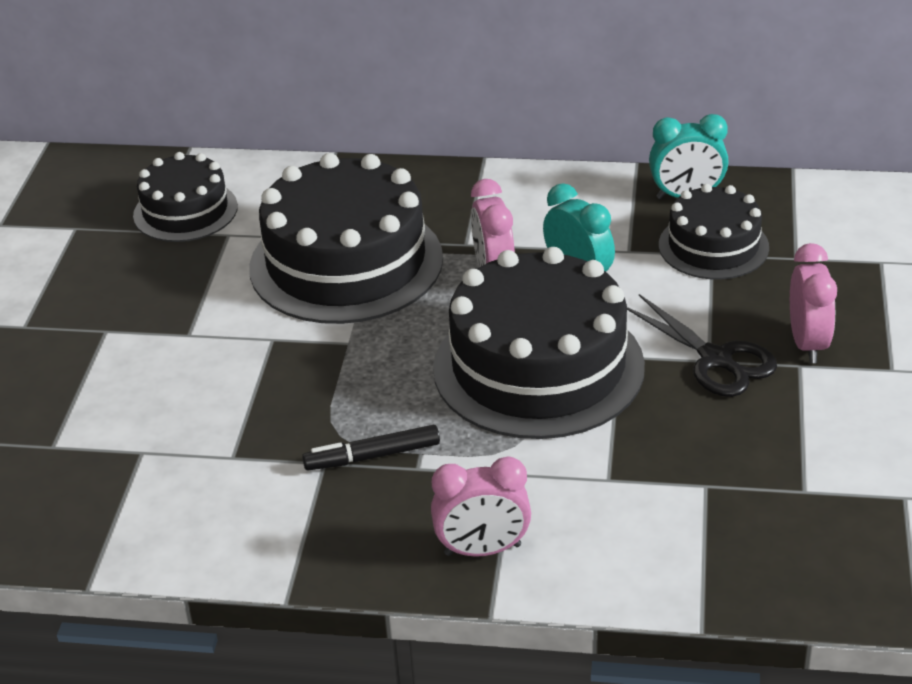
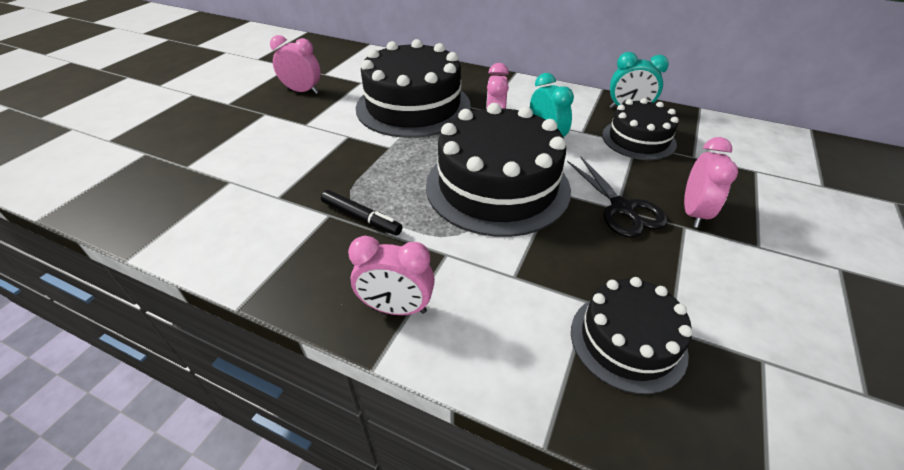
camera: 15 degrees right, 5 degrees up
(138, 274) = (302, 91): none -> pink clock
(185, 211) = (347, 68): black cake -> black cake (627, 341)
(372, 456) = (361, 218): black marker -> black marker turned 150 degrees counterclockwise

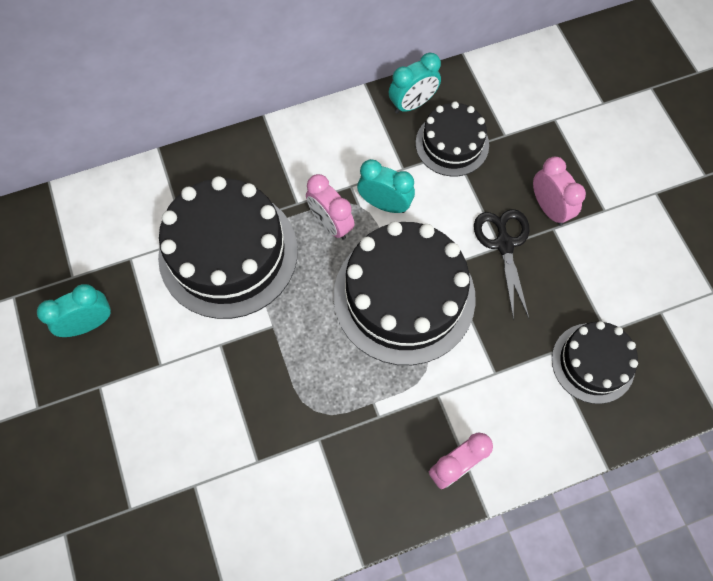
camera: 45 degrees left, 25 degrees up
(302, 91) = (89, 323): pink clock -> turquoise clock
(361, 218) = (346, 419): black marker -> none
(622, 208) = (504, 244): black scissors -> black scissors turned 120 degrees counterclockwise

